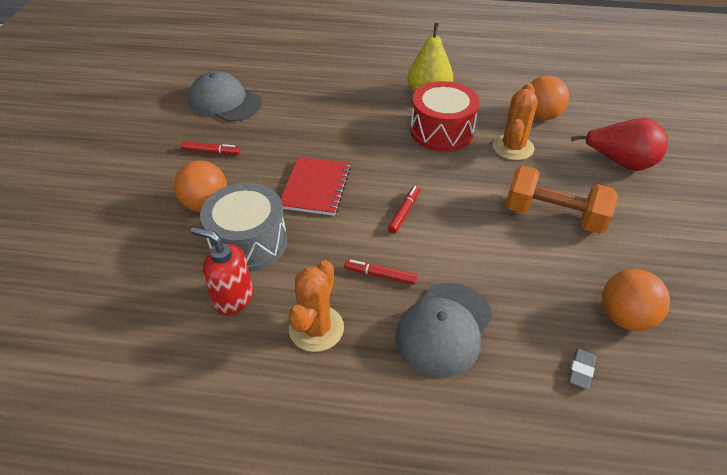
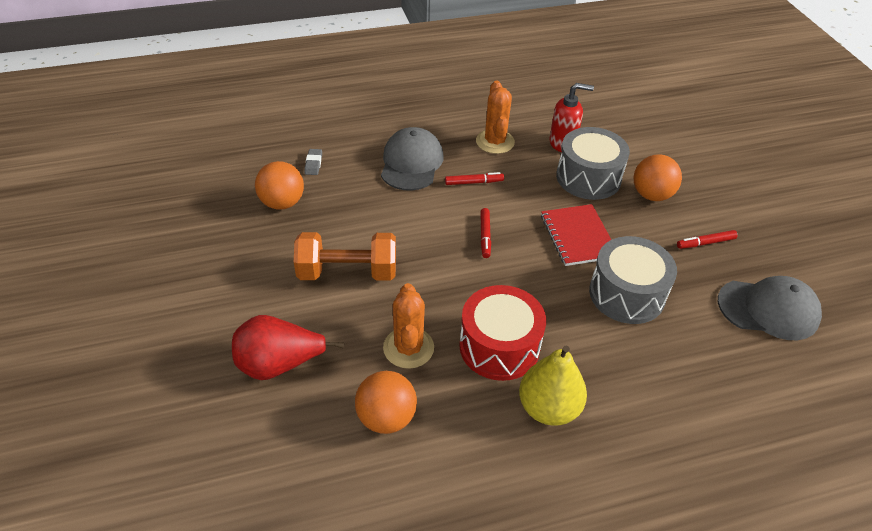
camera: 155 degrees right, 0 degrees up
(317, 136) = (626, 294): none -> grey drum

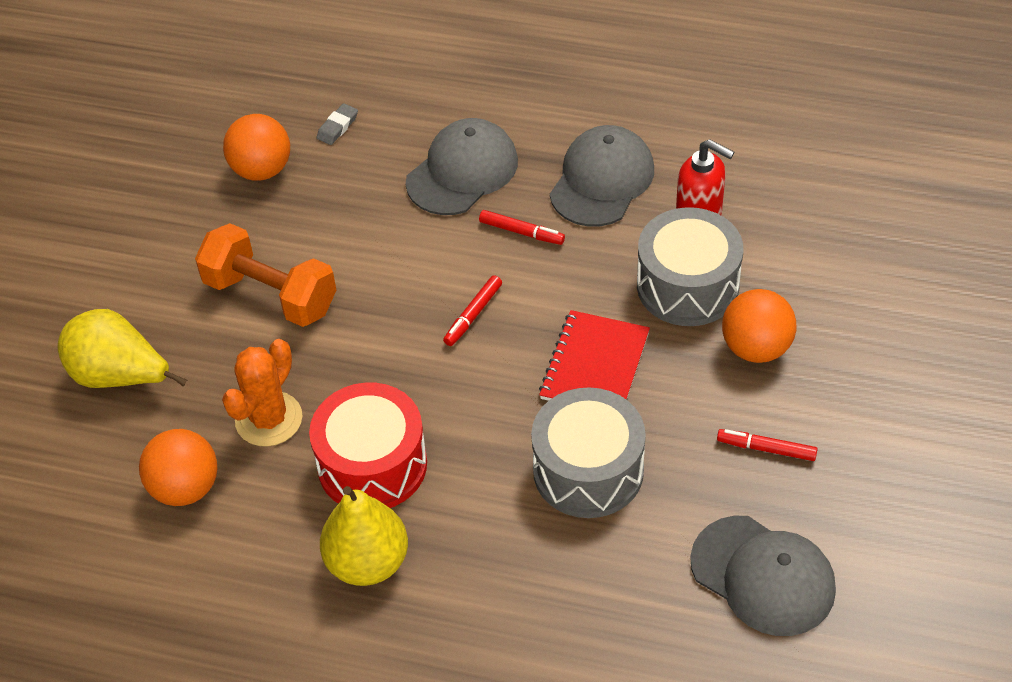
camera: 35 degrees right, 5 degrees up
(279, 364) = (120, 376): red pear -> yellow pear
(495, 142) = (602, 180): orange cactus -> grey cap

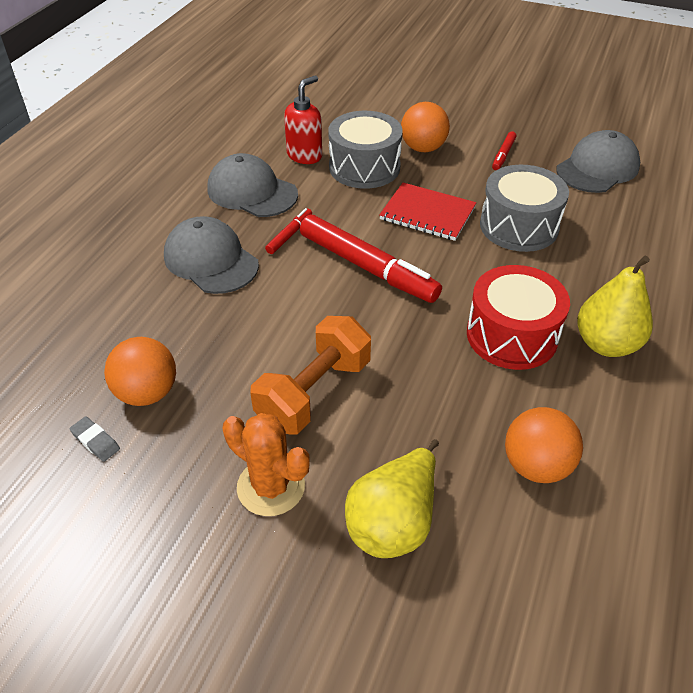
camera: 85 degrees left, 5 degrees down
(269, 419) = (460, 400): orange cactus -> orange cactus (271, 487)
(337, 127) = (117, 334): grey eraser -> grey eraser (95, 441)
(473, 315) = (367, 267): red marker -> red marker, size x2.21

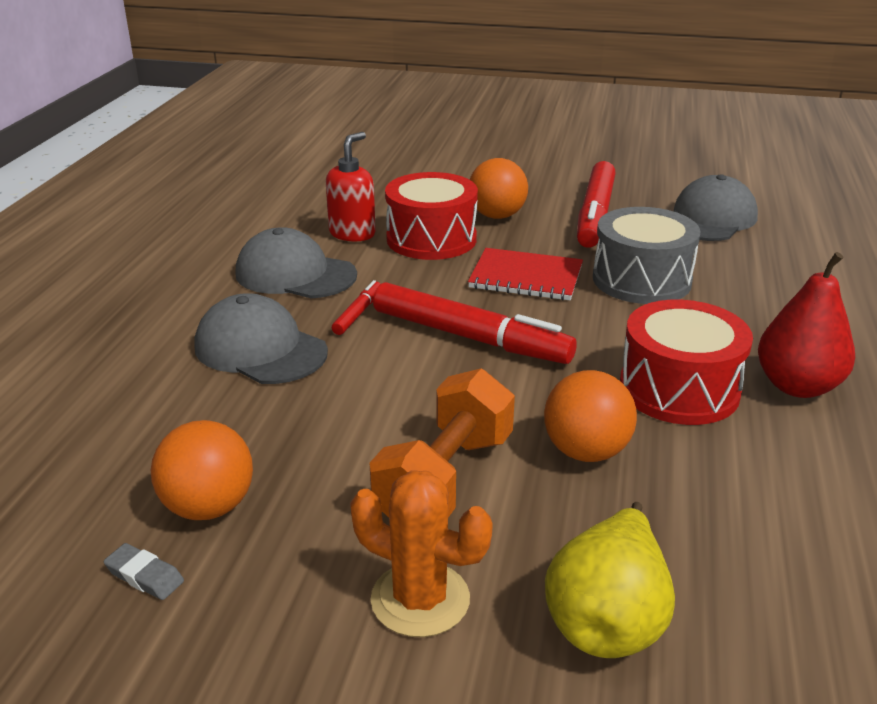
camera: 10 degrees left, 15 degrees down
(364, 167) = (431, 239): grey drum -> red drum
(503, 155) = (595, 215): red marker -> red marker, size x2.21
(536, 466) = (770, 527): orange ball -> orange ball (586, 452)
(606, 344) = (797, 386): yellow pear -> red pear

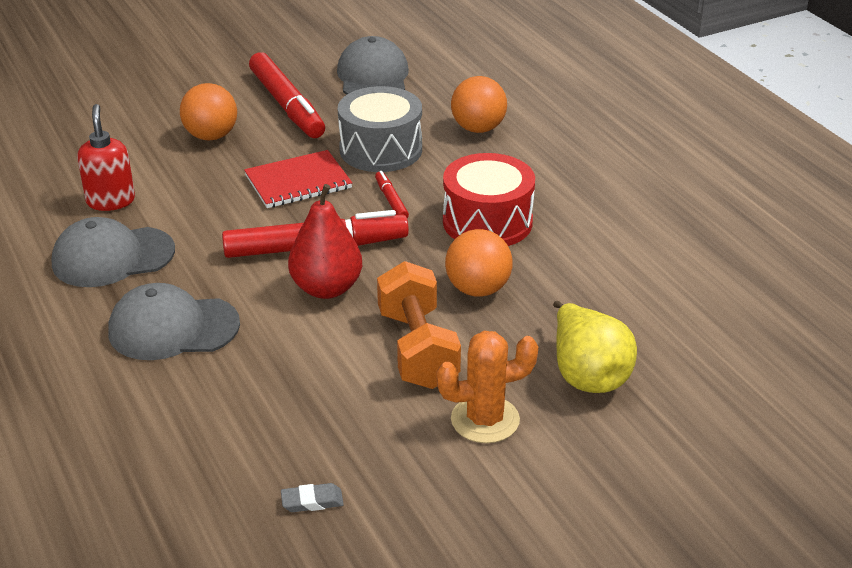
camera: 40 degrees left, 5 degrees up
(208, 507) = (294, 444): orange ball -> orange ball (478, 129)
(358, 313) = (210, 266): red marker -> red marker (391, 200)
(431, 239) = (184, 179): red drum -> none
(797, 386) = (550, 188): red pear -> red pear (326, 288)

